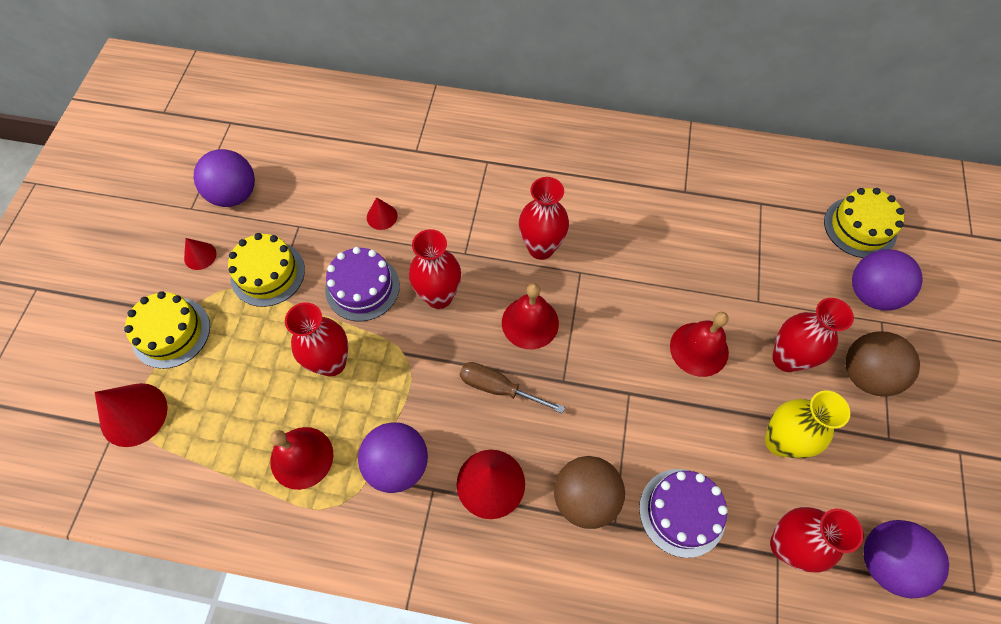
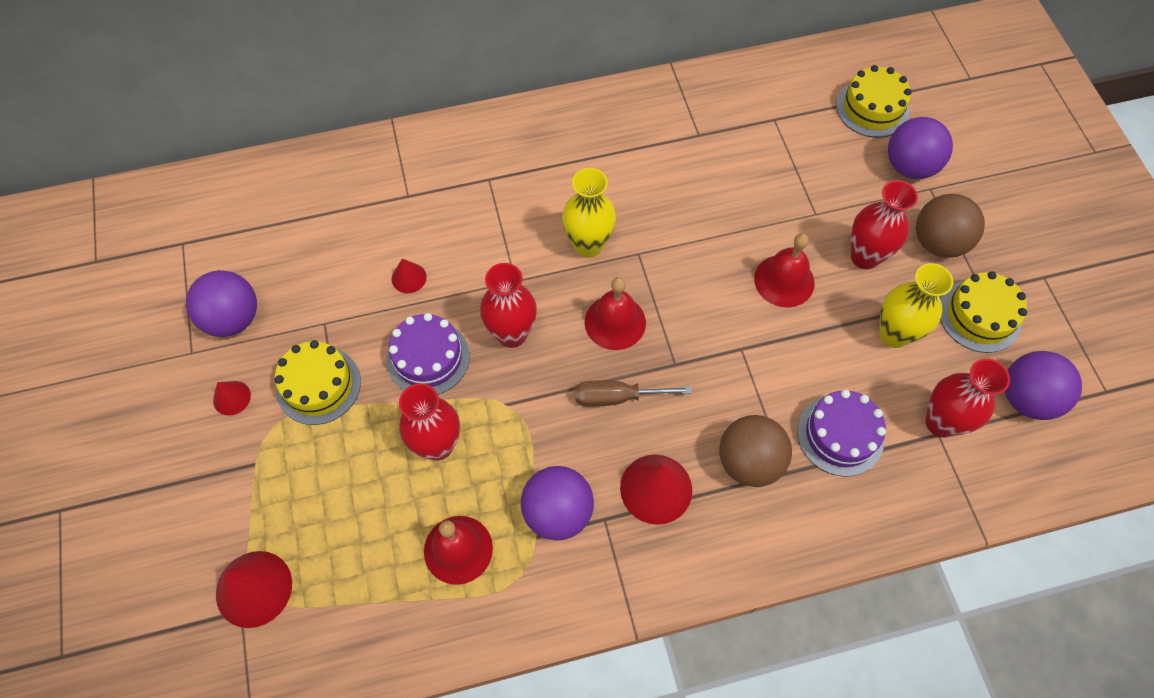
camera: 25 degrees left, 0 degrees up
(171, 332) = (246, 489): yellow cake -> yellow cake (979, 316)
(541, 248) = (588, 245): red vase -> yellow vase

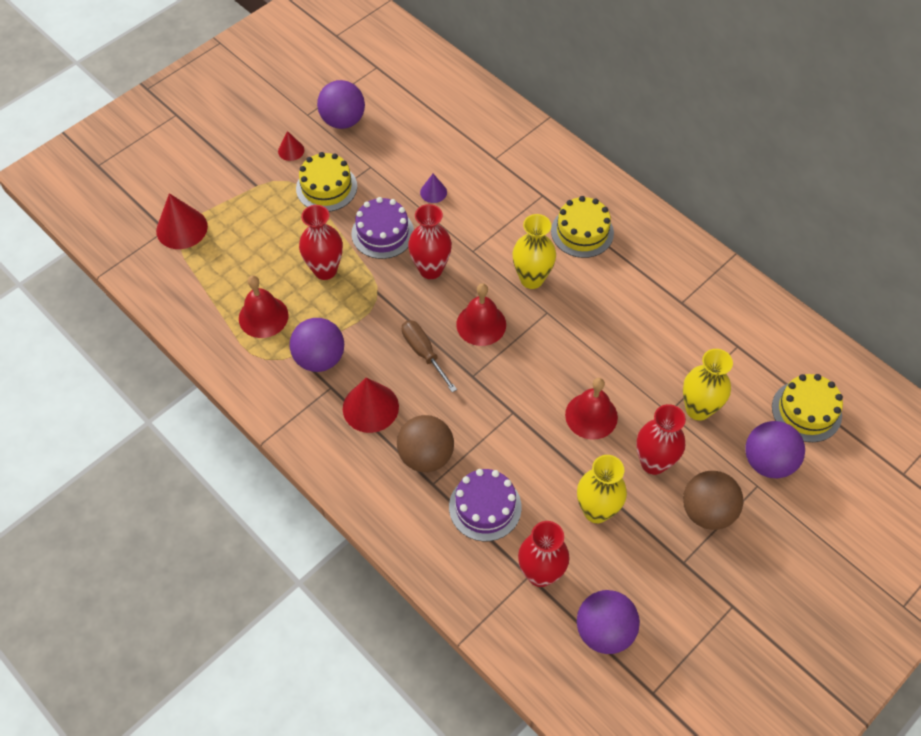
camera: 60 degrees right, 5 degrees down
(409, 278) = (433, 192): red cone -> purple cone
(825, 188) = (698, 409): none -> yellow vase
(979, 316) = (657, 568): yellow cake -> yellow cake (582, 232)

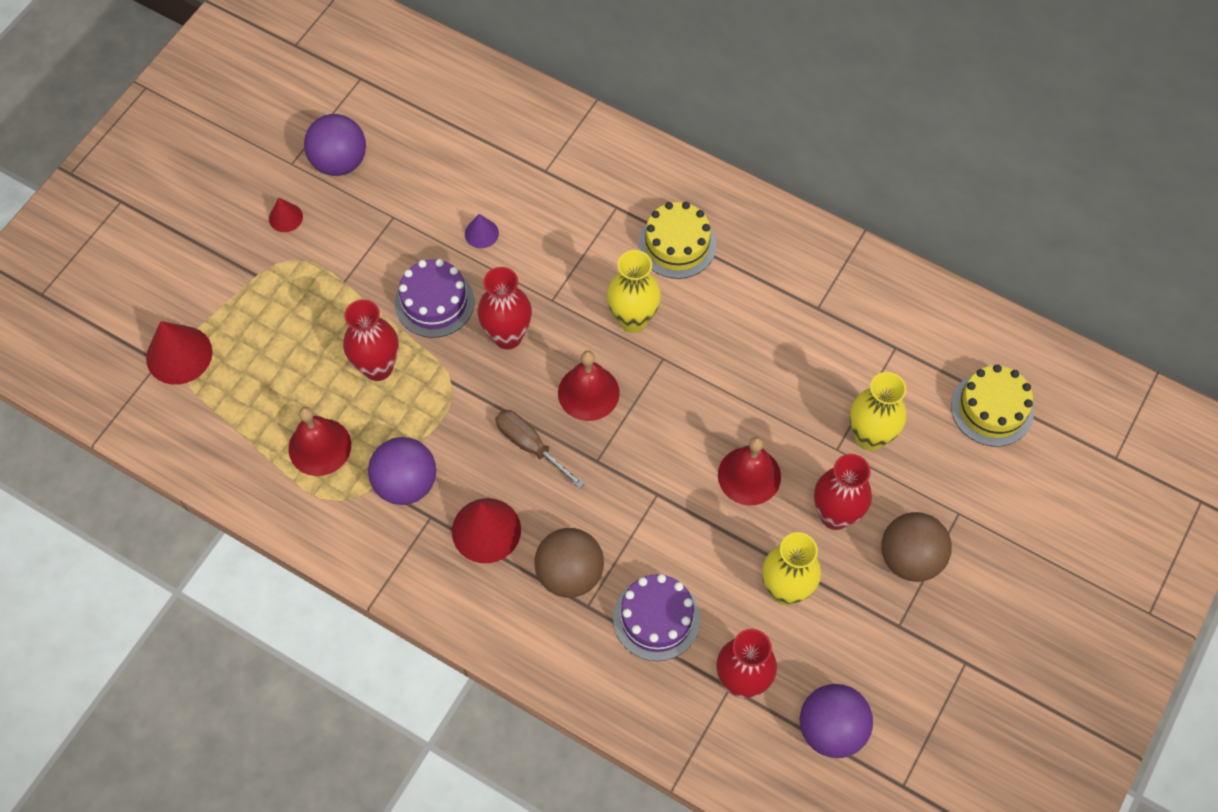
camera: 15 degrees left, 5 degrees up
(326, 187) = (346, 257): yellow cake -> none
(768, 461) = (963, 481): purple ball -> none

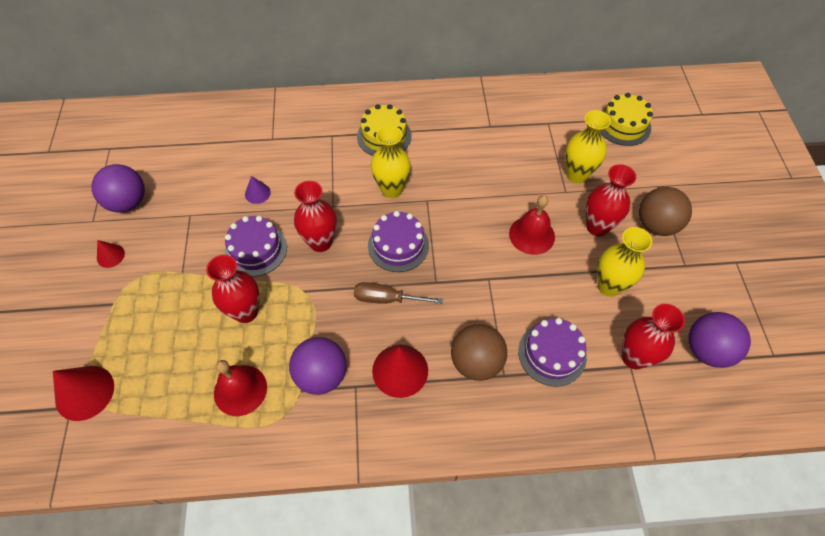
camera: 35 degrees left, 5 degrees down
(588, 392) = (398, 245): red bell -> purple cake

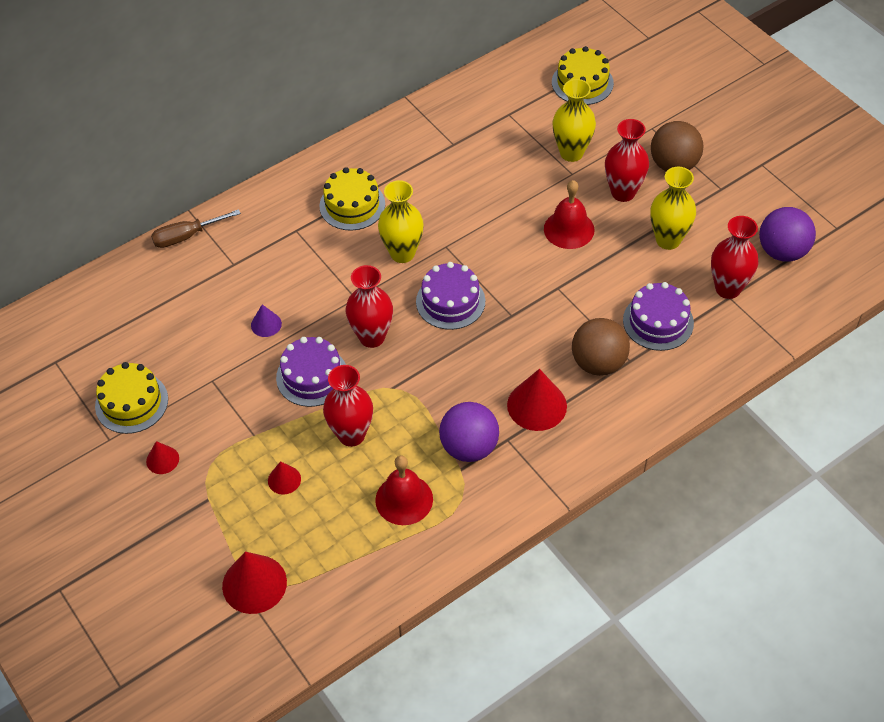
camera: 30 degrees left, 5 degrees down
(128, 202) = (131, 402): purple ball -> yellow cake
(173, 320) = (284, 480): none -> red cone
(387, 299) = (478, 353): brown screwdriver -> brown screwdriver (187, 236)

